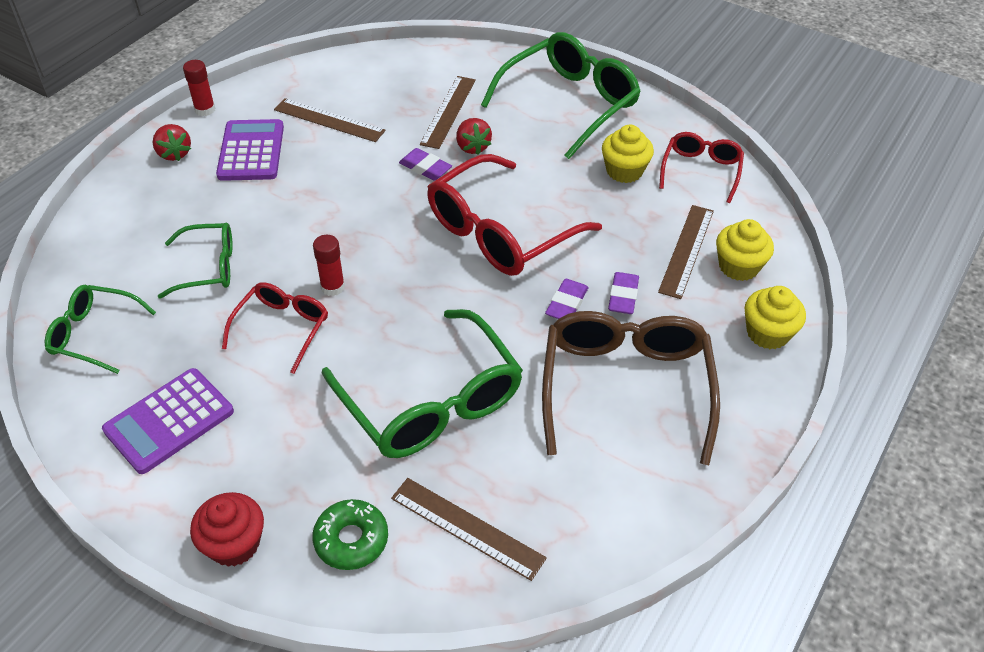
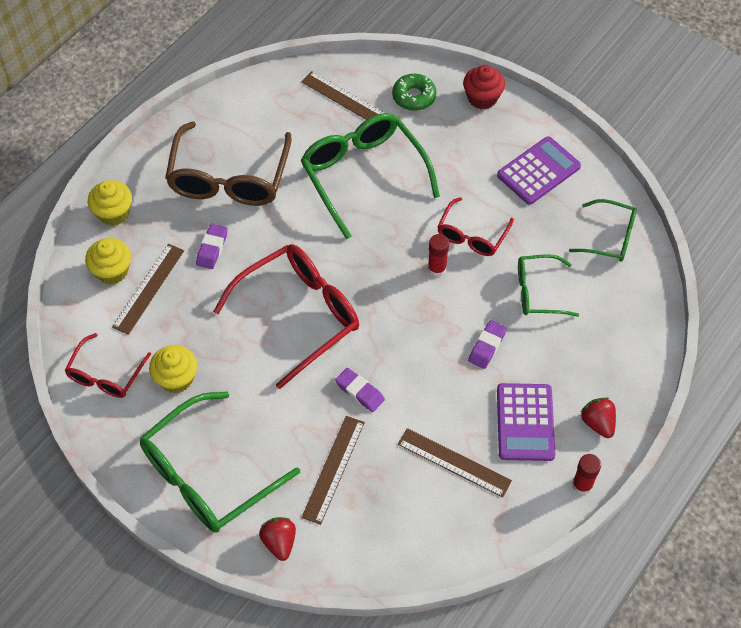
camera: 175 degrees left, 10 degrees up
(472, 147) = (313, 417): red strawberry -> red strawberry (279, 542)
(566, 304) = (257, 244): purple eraser -> purple eraser (487, 346)

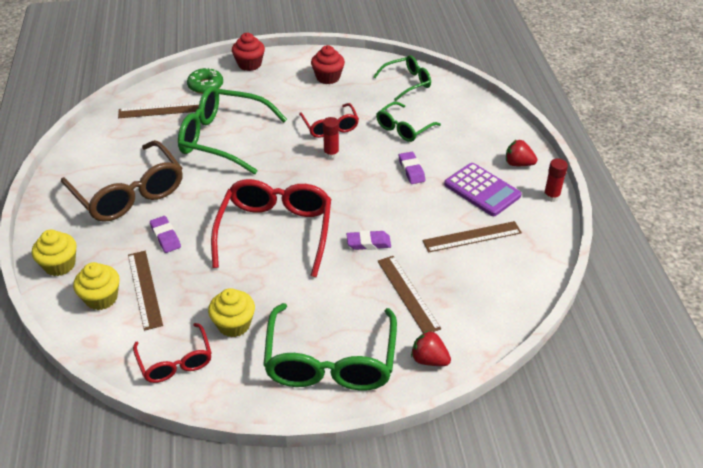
camera: 45 degrees left, 15 degrees down
(538, 171) = (328, 77): purple calculator -> red cupcake

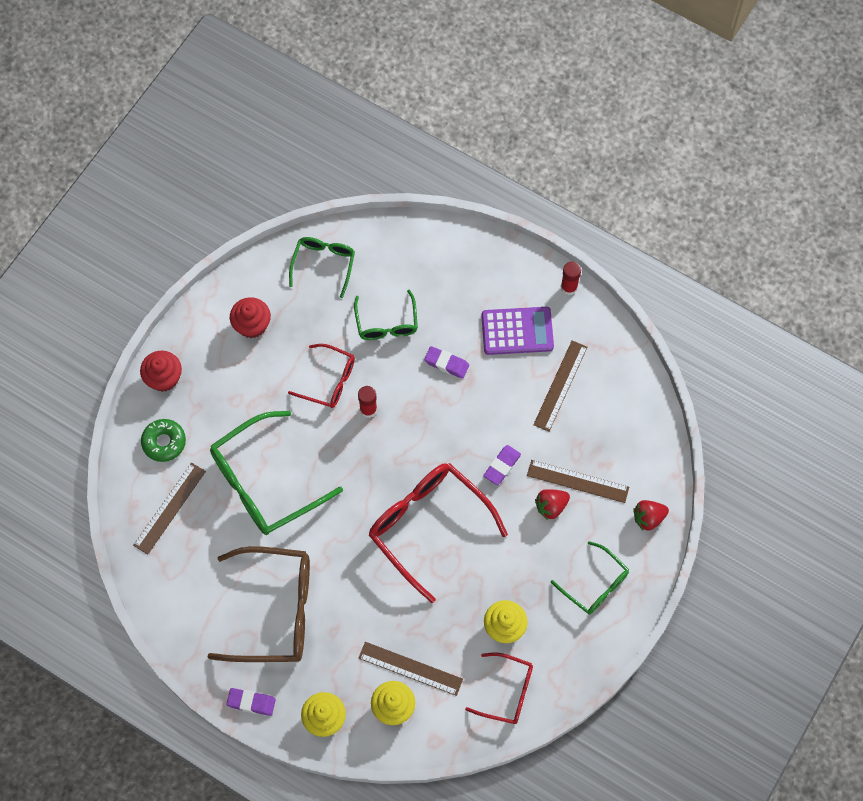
camera: 50 degrees left, 25 degrees up
(165, 237) = (360, 615): purple eraser -> purple eraser (251, 702)
(330, 360) = (594, 584): green glasses -> green glasses, size x0.56
(518, 164) = (511, 275): red strawberry -> red strawberry (551, 506)

